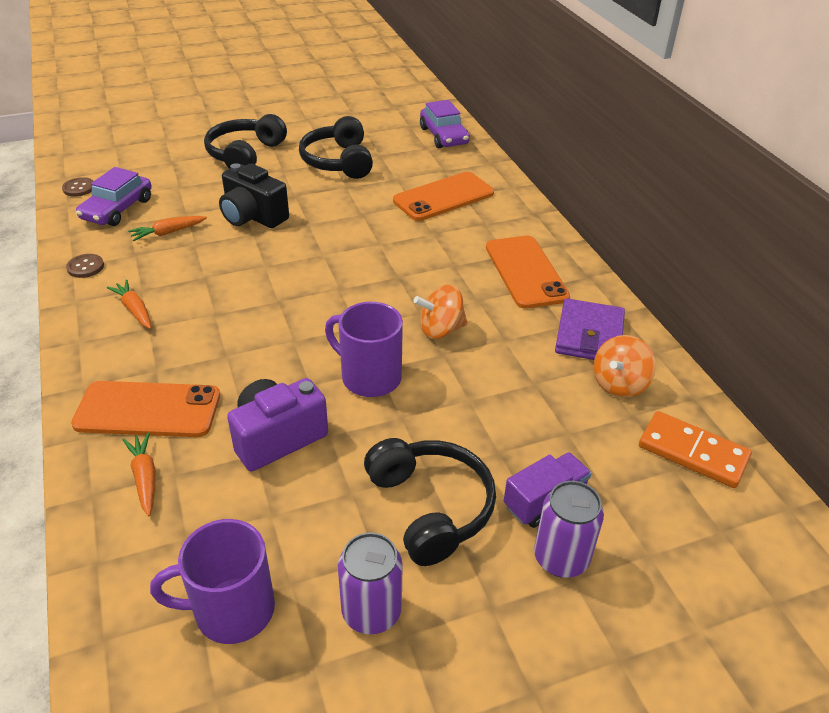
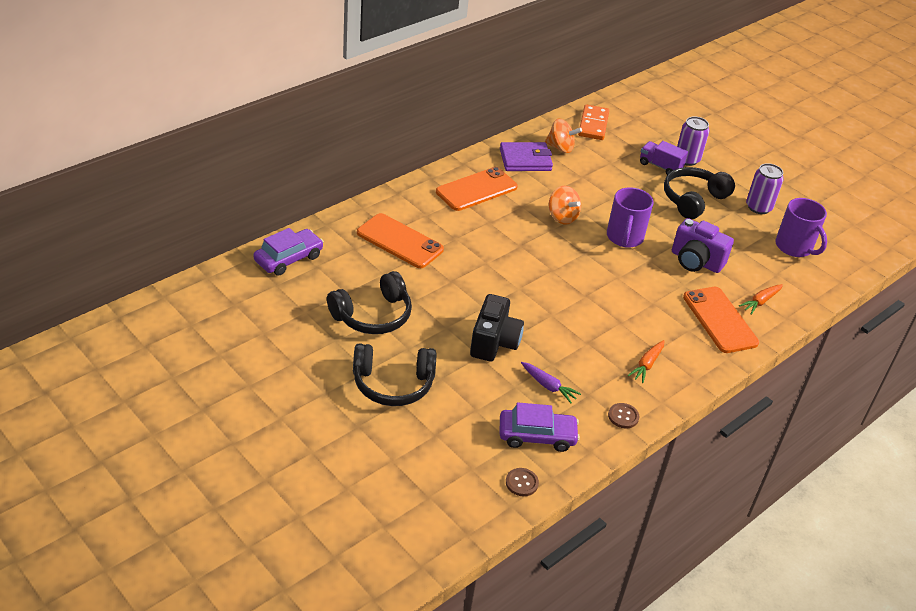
camera: 115 degrees left, 0 degrees up
(168, 233) = (548, 386): orange carrot -> purple carrot

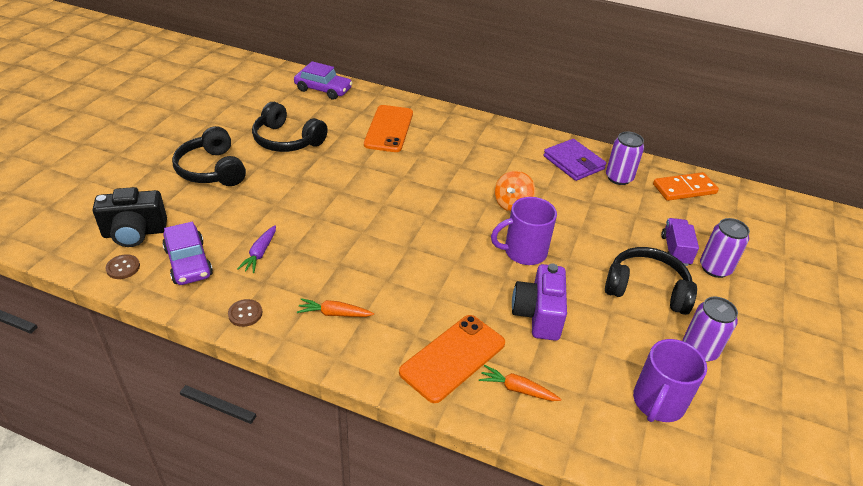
camera: 65 degrees right, 0 degrees up
(476, 189) = (498, 148): orange phone -> none
(494, 342) = (298, 207): black camera -> black camera (135, 233)
(560, 148) = (619, 178): orange spinning top -> purple can

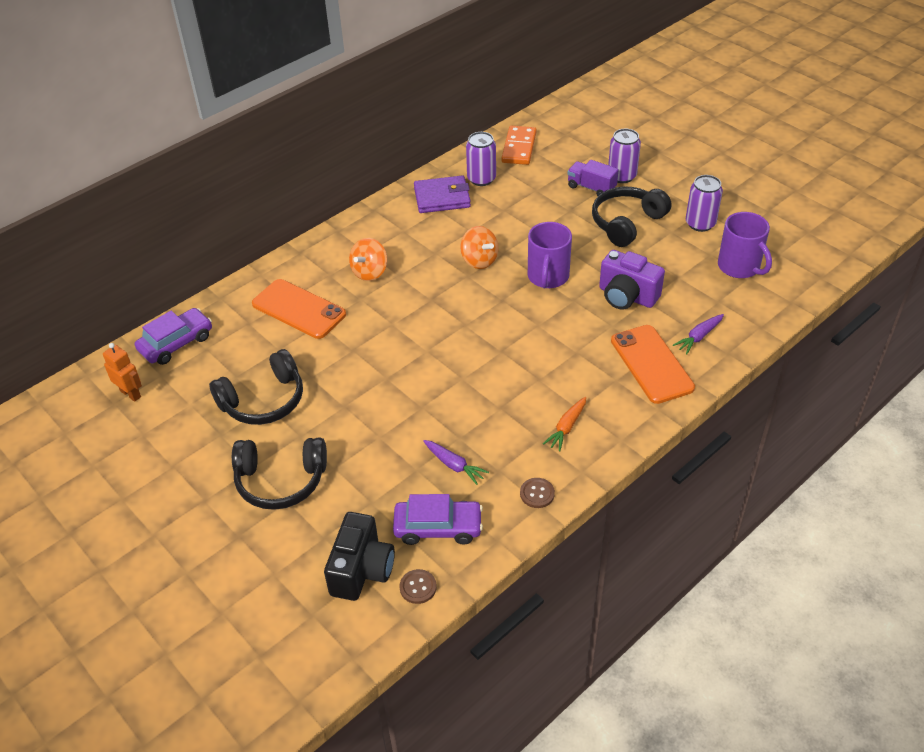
camera: 60 degrees left, 5 degrees up
(267, 87) = (131, 394): none -> orange robot
(453, 150) = (370, 272): none -> orange spinning top
(517, 389) = (698, 337): orange carrot -> purple carrot

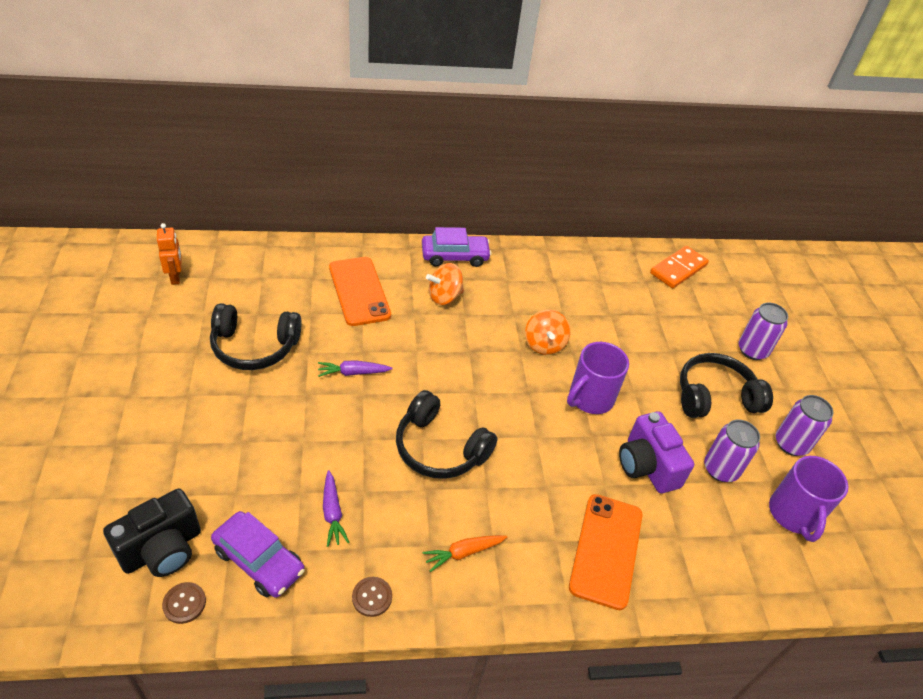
camera: 30 degrees right, 0 degrees up
(176, 343) = (247, 260): purple car -> purple car (455, 256)
(280, 481) = (193, 421): black headphones -> black headphones (439, 448)
(442, 198) = (567, 272): purple wallet -> none
(481, 179) = (617, 276): purple can -> purple can (720, 469)
(591, 188) = (712, 343): purple truck -> none
(698, 337) = (681, 557): purple carrot -> purple carrot (353, 373)

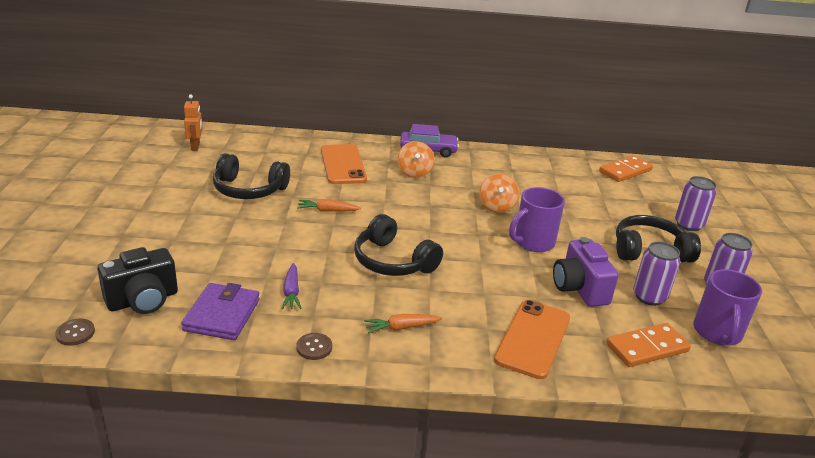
camera: 10 degrees right, 15 degrees down
(184, 603) = (153, 335): brown button -> brown button (75, 333)
(259, 560) = (222, 315): purple car -> purple wallet
(353, 373) = (327, 211): purple carrot -> orange carrot
(444, 297) = (414, 173): orange spinning top -> orange spinning top turned 75 degrees counterclockwise
(724, 547) = (647, 348): none -> orange domino

